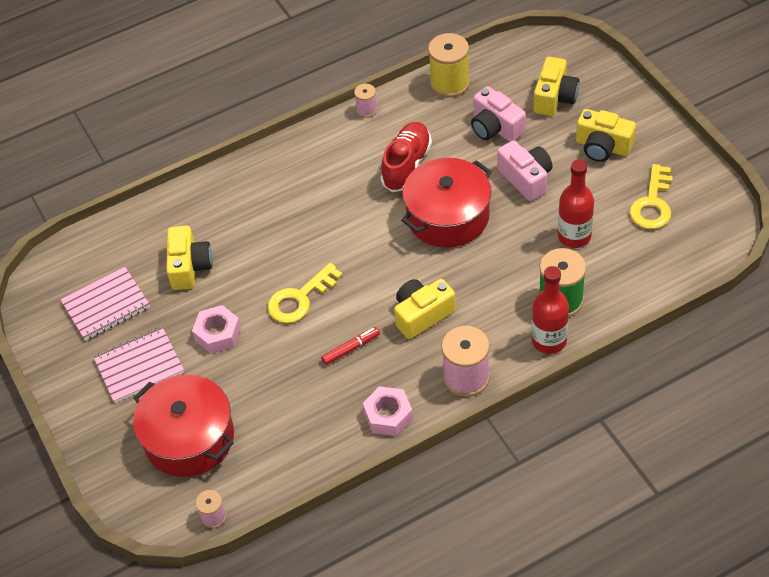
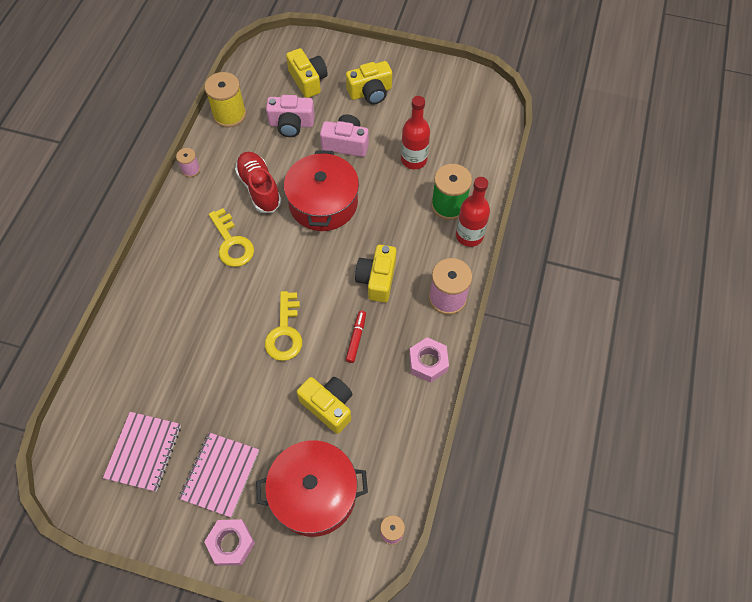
camera: 50 degrees left, 10 degrees up
(189, 267) = (179, 372): yellow camera -> yellow camera (328, 406)
(218, 334) = (254, 403): pink nut -> pink nut (231, 543)
(652, 204) = (436, 108): yellow key -> yellow key (232, 243)

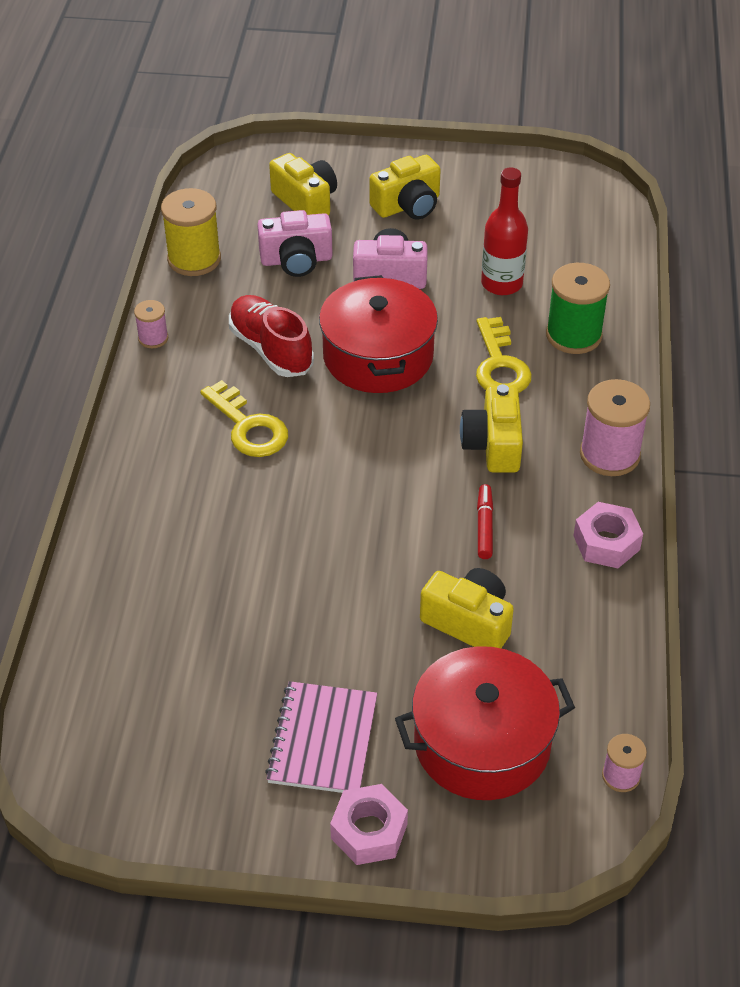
camera: 10 degrees left, 15 degrees down
(144, 452) = (187, 727): pink notebook -> none
(285, 332) = (369, 533): yellow key -> yellow key (500, 365)
(469, 235) = (617, 370): red bottle -> none

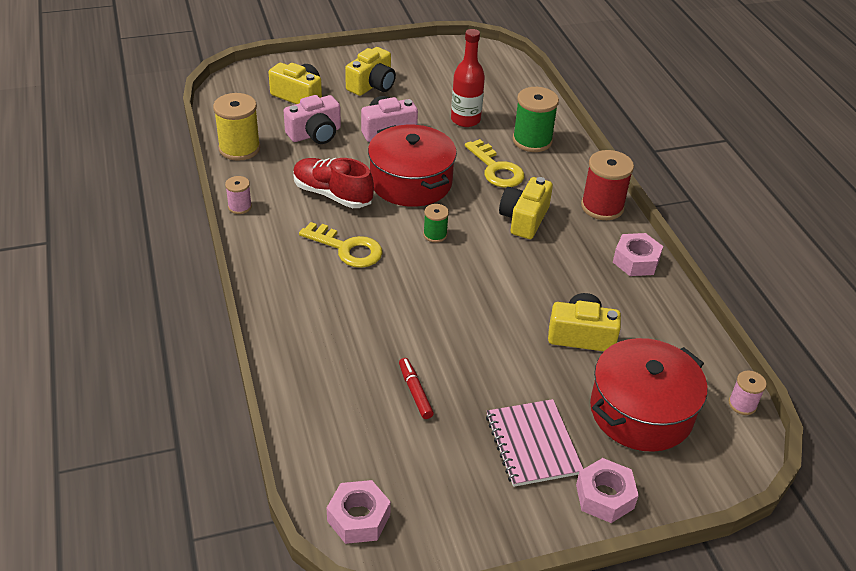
camera: 25 degrees left, 5 degrees down
(77, 759) = (358, 518): none -> pink nut
(366, 436) = (435, 234): none -> green spool
(484, 526) = (551, 271): red marker -> red marker (415, 392)
(493, 445) = (524, 219): yellow camera -> yellow camera turned 45 degrees clockwise
(609, 454) = (602, 207): pink spool -> red spool

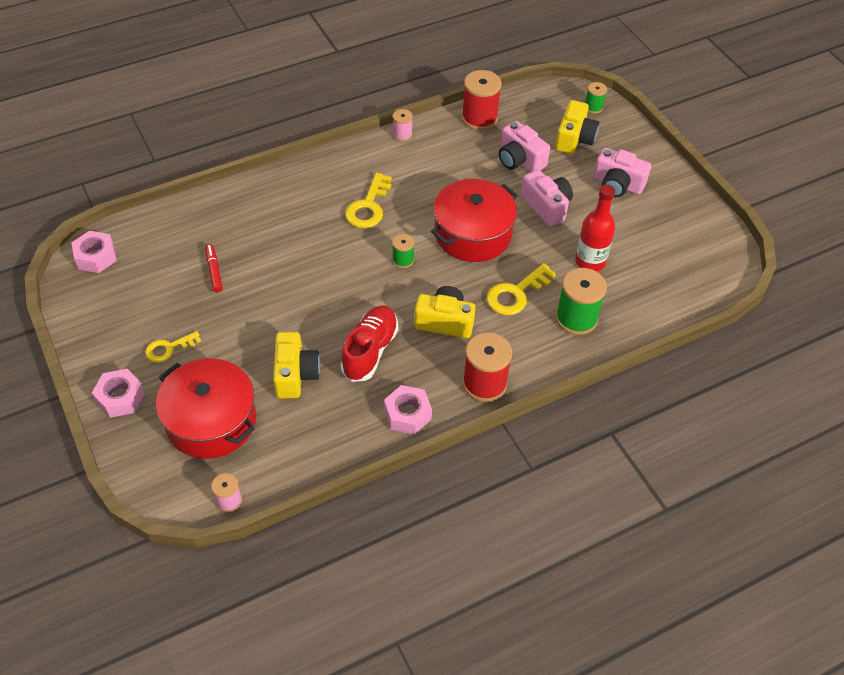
camera: 80 degrees right, 10 degrees up
(239, 148) = (479, 118): yellow spool -> red spool
(258, 76) = (593, 107): none -> green spool
(332, 194) = (436, 186): red shoe -> red shoe (370, 351)
(372, 85) = (617, 184): yellow camera -> pink camera
(415, 392) = (214, 271): red marker -> red marker turned 75 degrees counterclockwise
(533, 444) = (169, 348): pink notebook -> yellow key

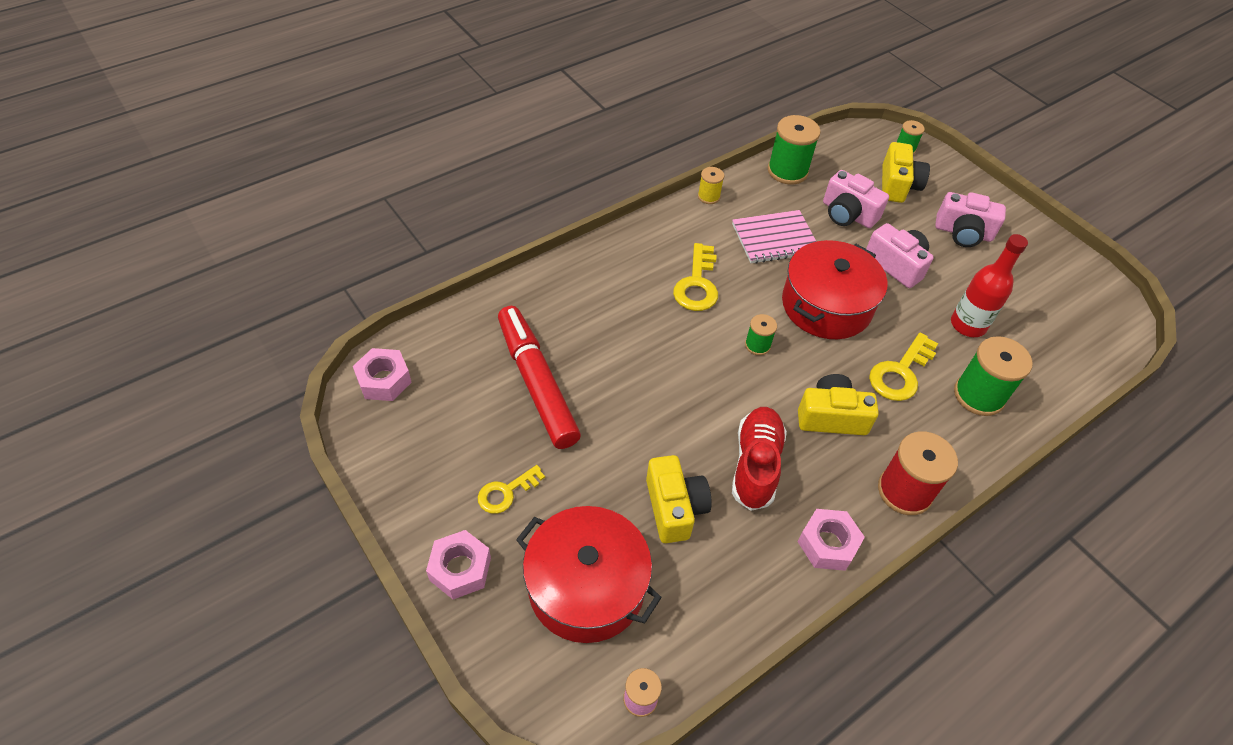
camera: 10 degrees left, 0 degrees up
(214, 271) = (536, 383): red marker -> red marker, size x2.34
(402, 134) = (708, 196): pink spool -> yellow spool
(447, 175) = (774, 238): none -> pink notebook
(479, 118) = (787, 171): red spool -> green spool

